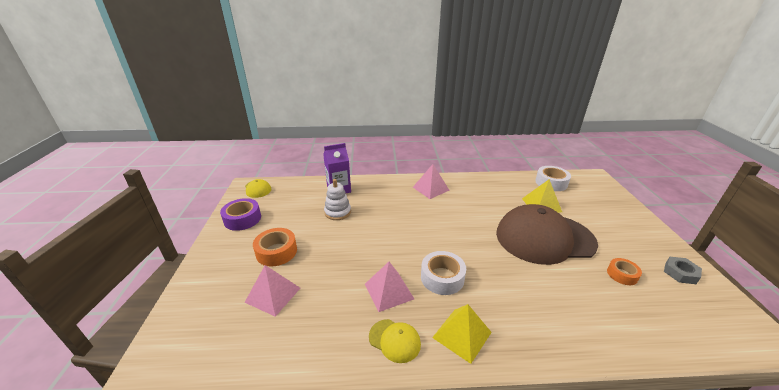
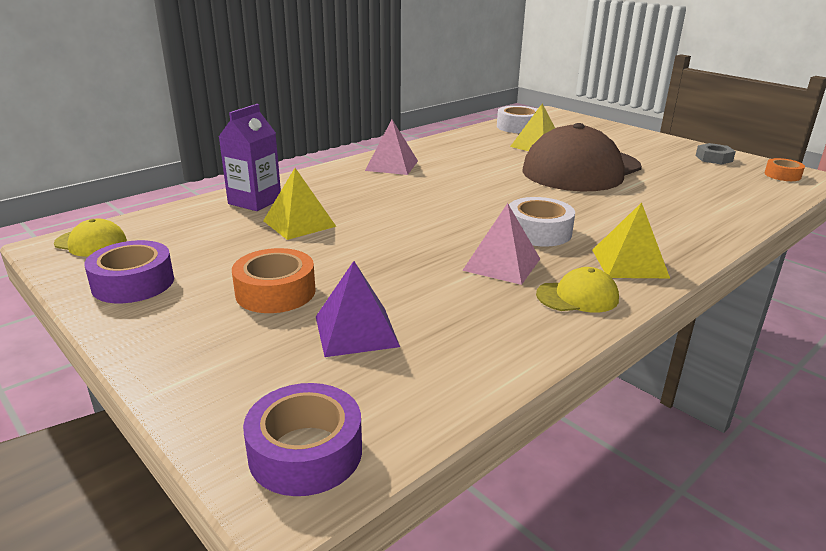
camera: 40 degrees left, 5 degrees down
(176, 350) = (305, 452): none -> purple tape
(273, 295) = (356, 331): pink pyramid -> purple pyramid
(337, 212) = (299, 223): white stacking toy -> yellow pyramid
(622, 275) = (679, 173): orange tape -> orange tape (782, 175)

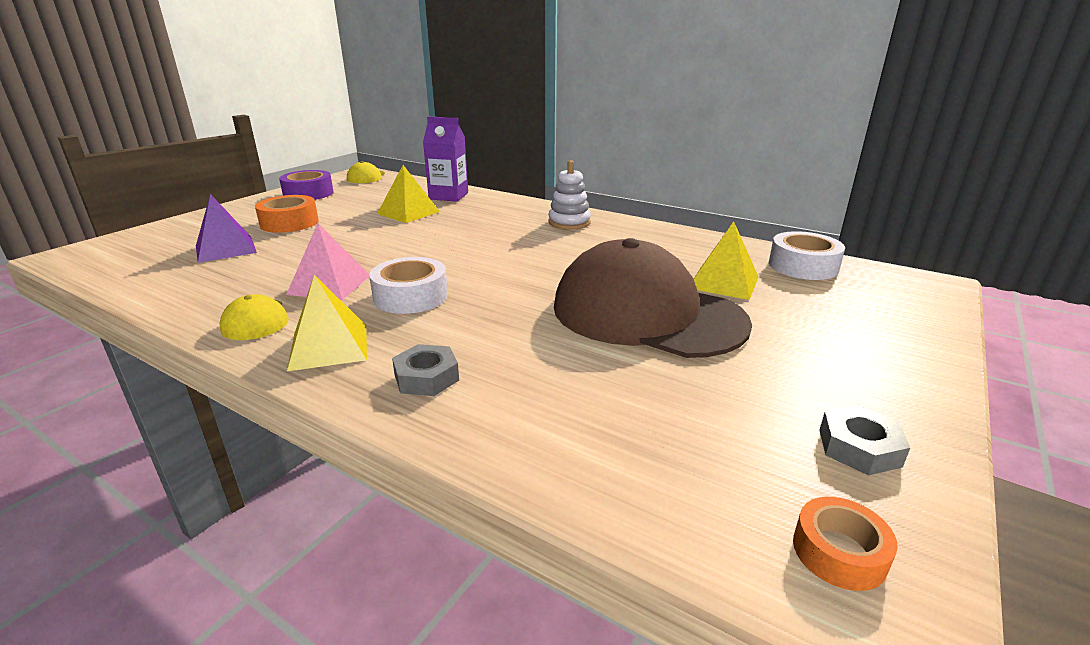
camera: 75 degrees right, 0 degrees up
(305, 452) = (97, 254): purple tape -> none
(392, 165) = (569, 222): pink pyramid -> white stacking toy
(671, 233) = (426, 377): none -> grey nut

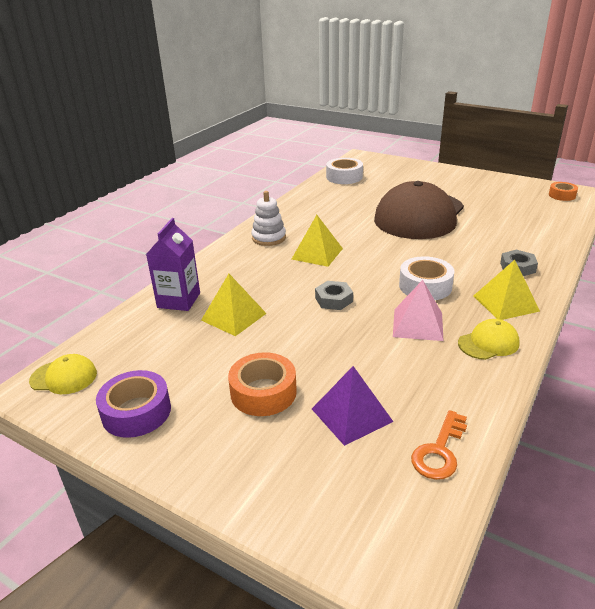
camera: 90 degrees left, 5 degrees up
(139, 276) = (439, 451): none -> orange key
(723, 282) = (372, 196): yellow pyramid -> yellow pyramid (317, 253)
(859, 448) = (507, 186): grey nut -> grey nut (334, 300)

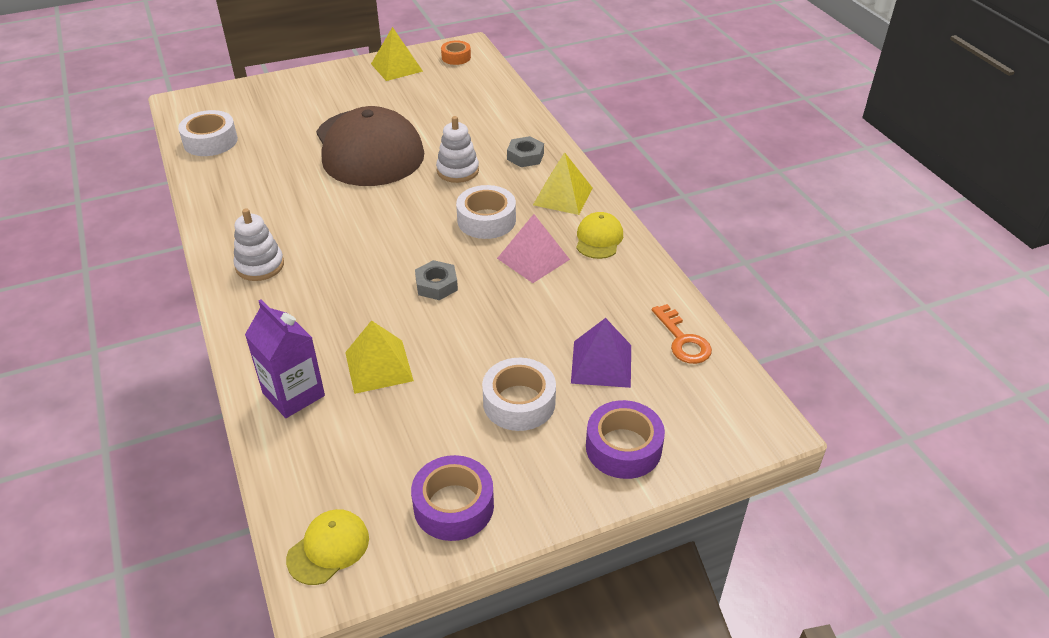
camera: 55 degrees left, 10 degrees up
(263, 392) = (519, 402): orange tape -> white tape
(271, 475) = (623, 447): none -> purple tape
(317, 253) = (342, 250): yellow pyramid -> yellow pyramid (396, 67)
(454, 252) = (458, 170): none -> white stacking toy

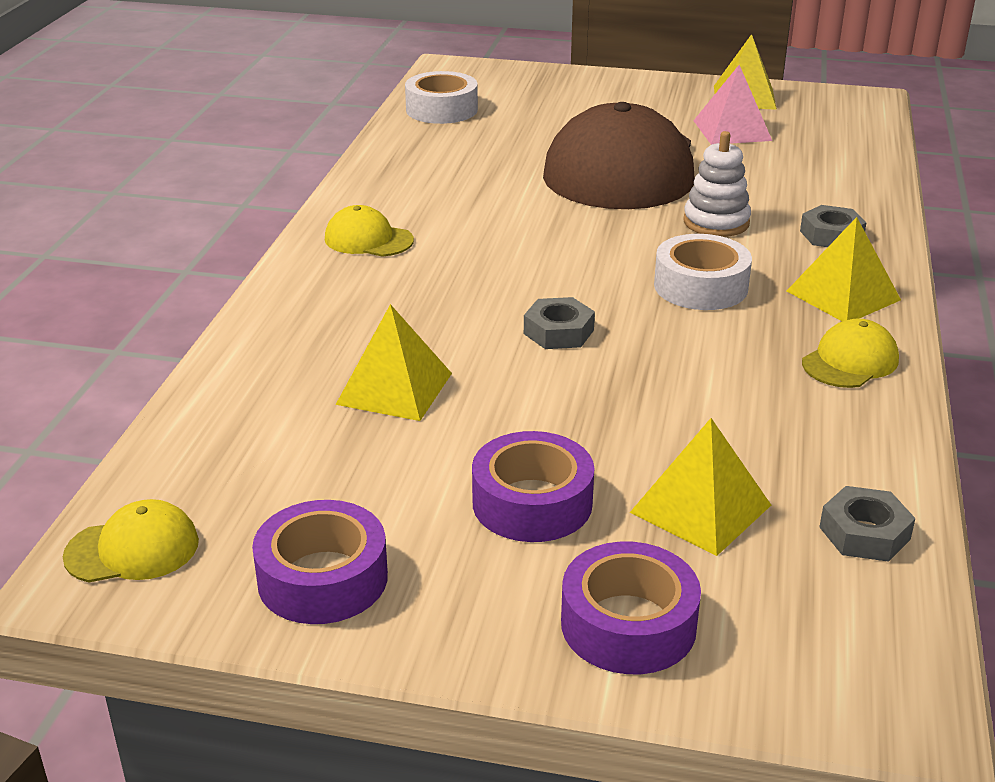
camera: 35 degrees right, 10 degrees down
(260, 265) = (368, 239): white stacking toy -> yellow cap
(293, 394) = (267, 376): purple carton -> none
(456, 57) = (839, 106): orange tape -> none
(519, 402) = (532, 503): white tape -> purple tape
(533, 259) = (724, 350): pink pyramid -> pink pyramid (732, 130)
(601, 364) = (700, 508): purple pyramid -> yellow pyramid
(683, 340) = (864, 533): orange key -> grey nut

